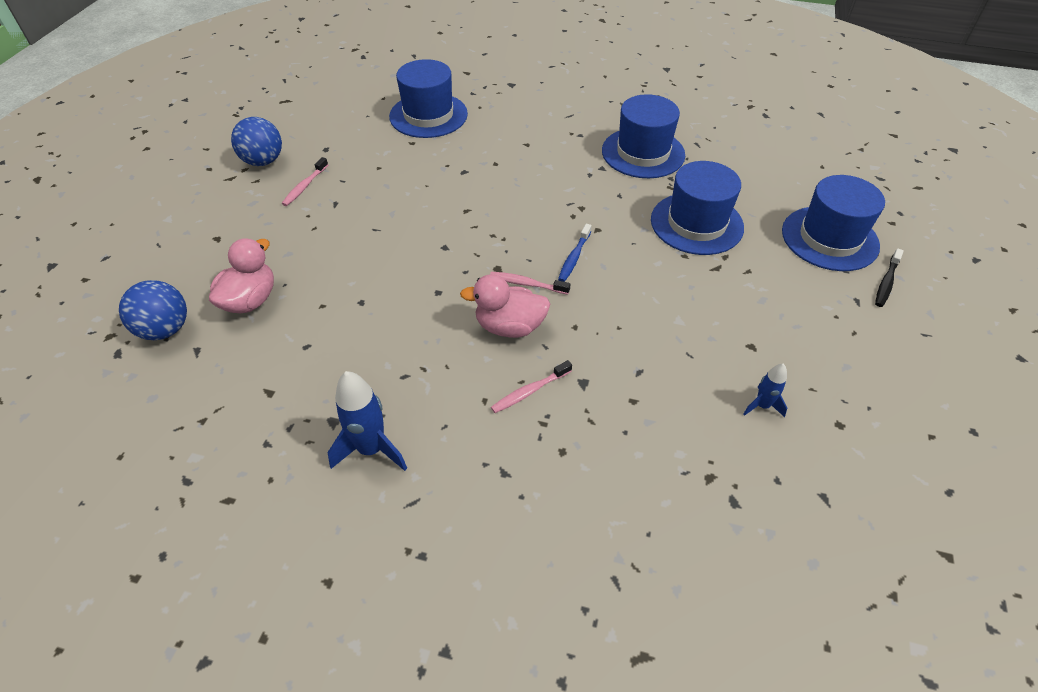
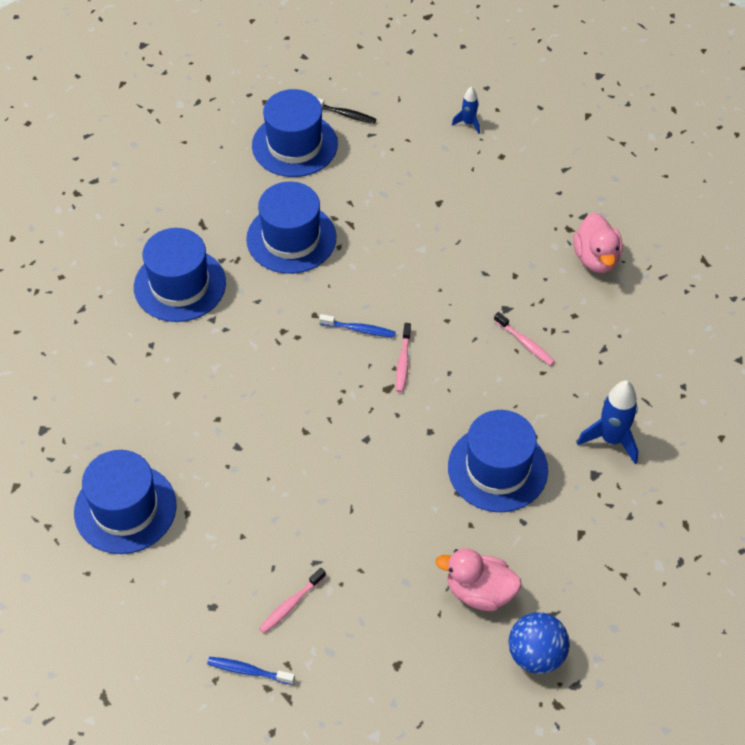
camera: 100 degrees left, 5 degrees up
(263, 161) = (248, 671): blue ball -> blue toothbrush
(305, 186) = (291, 604): pink toothbrush -> pink toothbrush turned 120 degrees clockwise
(375, 337) = (497, 468): none -> blue hat
(509, 326) = (459, 367): pink duck -> pink duck (596, 258)
(762, 406) = (497, 198): blue rocket -> blue rocket (468, 123)

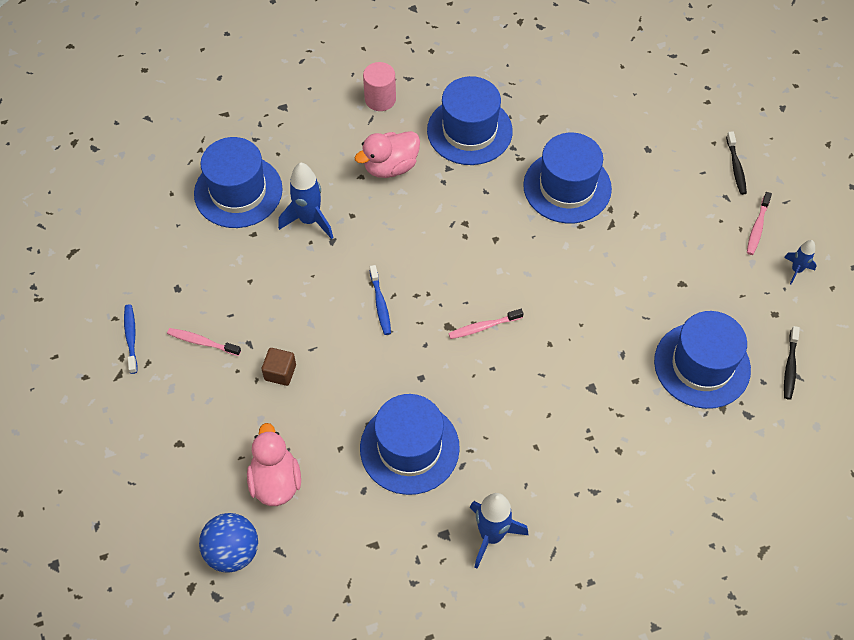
camera: 65 degrees right, 5 degrees up
(92, 342) = (380, 99): none -> pink cylinder
(201, 457) = (309, 220): none -> blue rocket
(294, 145) = (673, 145): blue hat -> blue hat (702, 365)
(359, 329) = (499, 279): blue toothbrush -> blue toothbrush (380, 304)
(363, 546) = (280, 372): none -> brown cube
(525, 343) = (561, 419): pink toothbrush -> pink toothbrush (757, 228)
(555, 169) = (790, 367): none -> black toothbrush
(596, 258) = (701, 445): pink duck -> pink duck (390, 167)

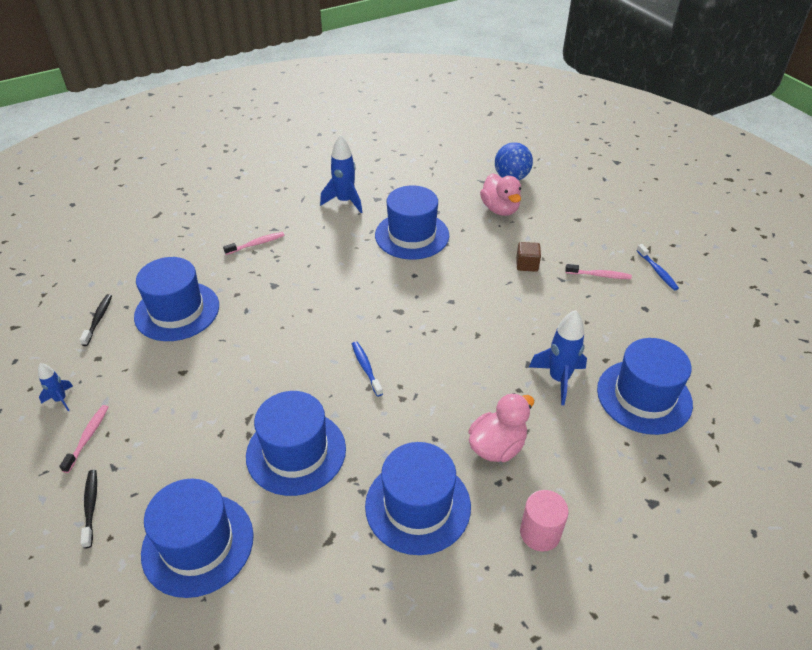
camera: 170 degrees right, 15 degrees down
(380, 304) = (464, 319): blue toothbrush -> blue toothbrush (366, 368)
(483, 327) = (369, 314): pink toothbrush -> pink toothbrush (256, 244)
(643, 128) = (198, 544): none -> blue hat

